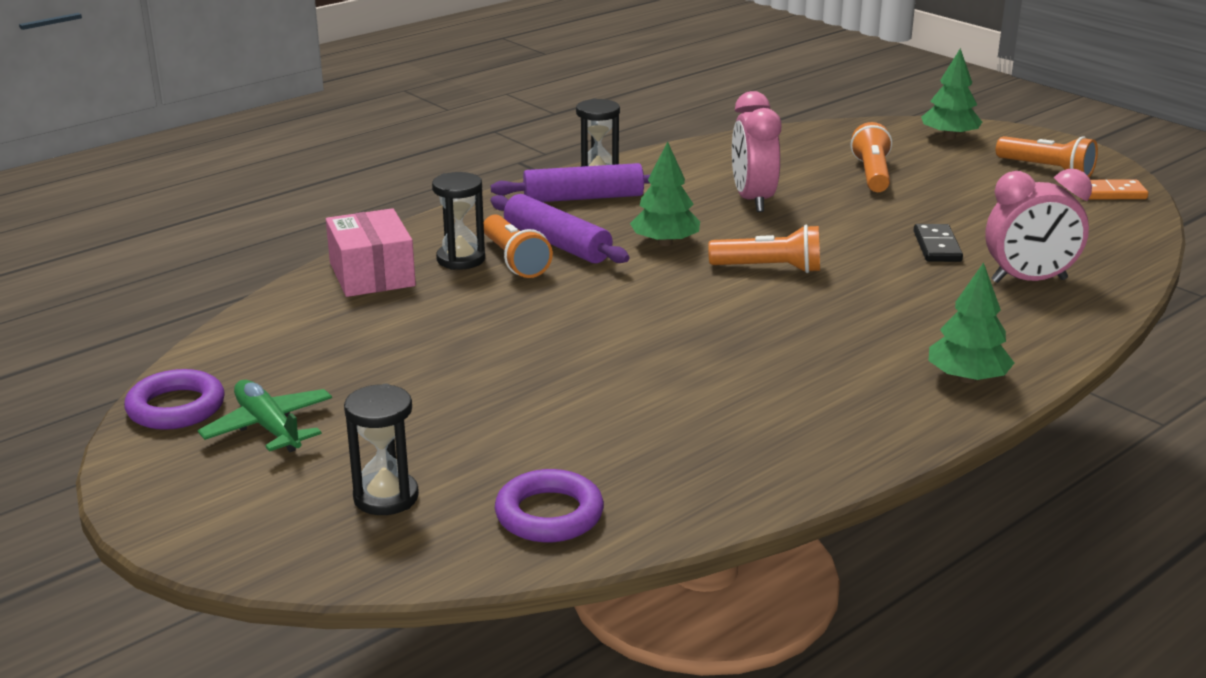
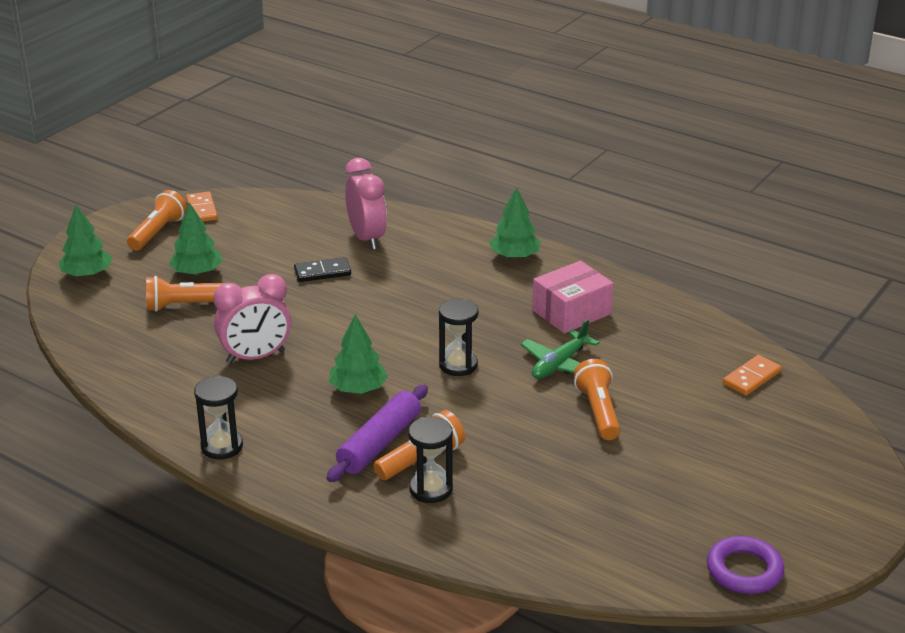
camera: 105 degrees left, 5 degrees up
(269, 427) = (738, 514): green plane -> green plane (559, 364)
(372, 274) = (481, 533): pink box -> pink box (571, 312)
(386, 497) = (778, 441): black hourglass -> black hourglass (458, 365)
(549, 514) = (751, 378): purple ring -> orange domino
(583, 198) = (275, 446): purple rolling pin -> none
(770, 268) = (387, 336): orange flashlight -> orange flashlight (598, 411)
(946, 183) = (197, 272): none -> green tree

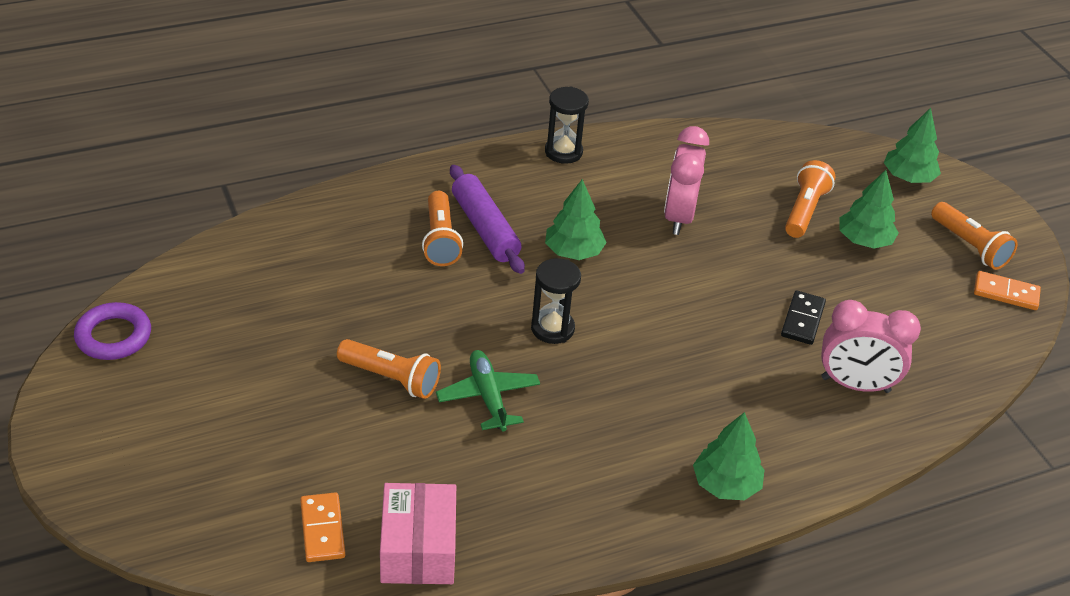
camera: 120 degrees right, 10 degrees up
(431, 489) = (398, 227): black hourglass -> none
(571, 312) = (571, 463): pink box -> pink box (418, 549)

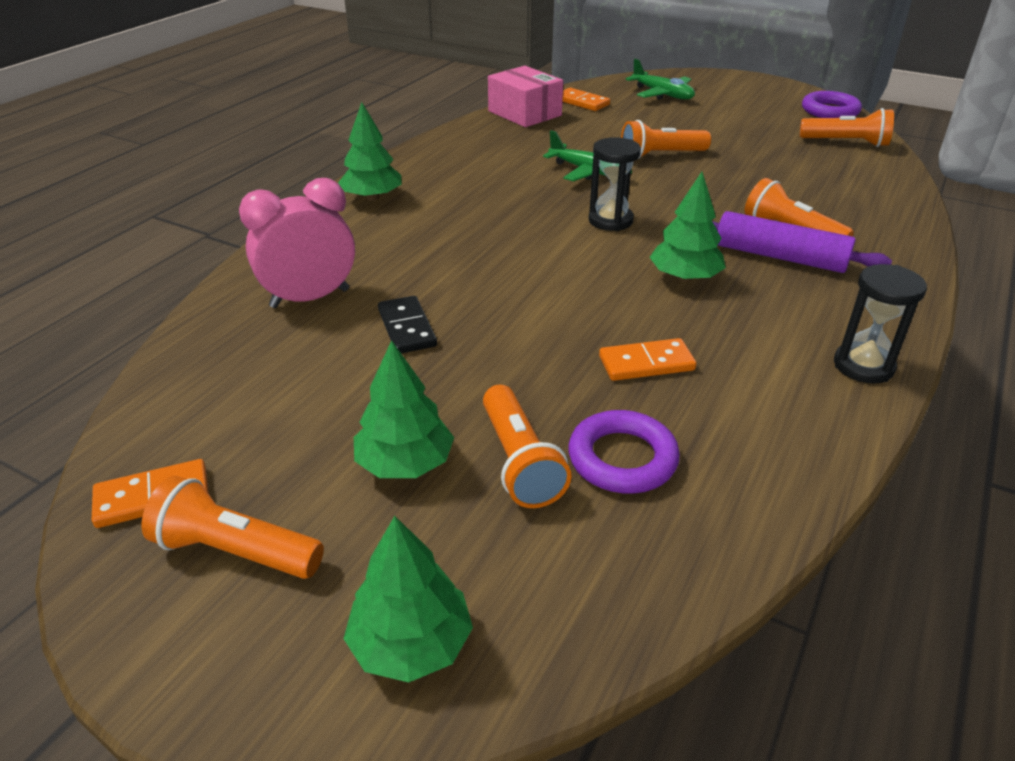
camera: 145 degrees right, 5 degrees down
(203, 289) = (846, 143): none -> orange flashlight
(210, 483) = (662, 94): none -> green plane
(679, 217) = (646, 363): pink clock -> orange domino
(752, 185) = (622, 458): none -> purple ring

